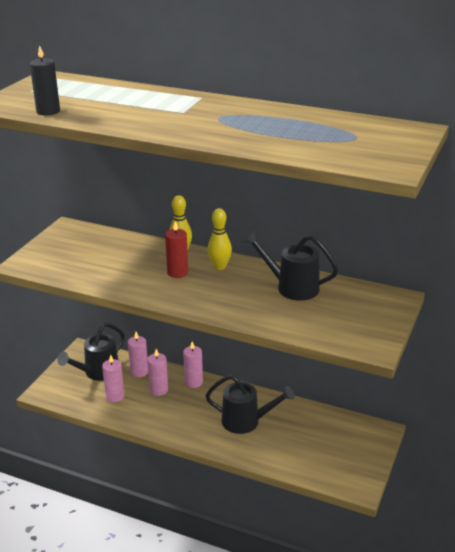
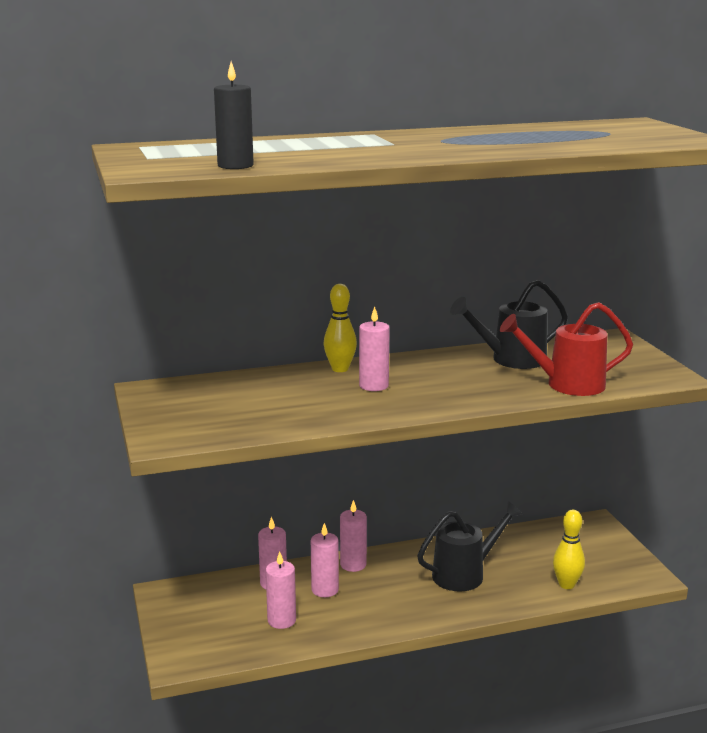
camera: 40 degrees left, 10 degrees down
(97, 373) = (221, 607): black watering can -> none
(177, 272) = (373, 386): red candle -> pink candle
(219, 267) = (407, 367): yellow bowling pin -> yellow bowling pin (566, 584)
(290, 321) = (566, 384): none -> red watering can

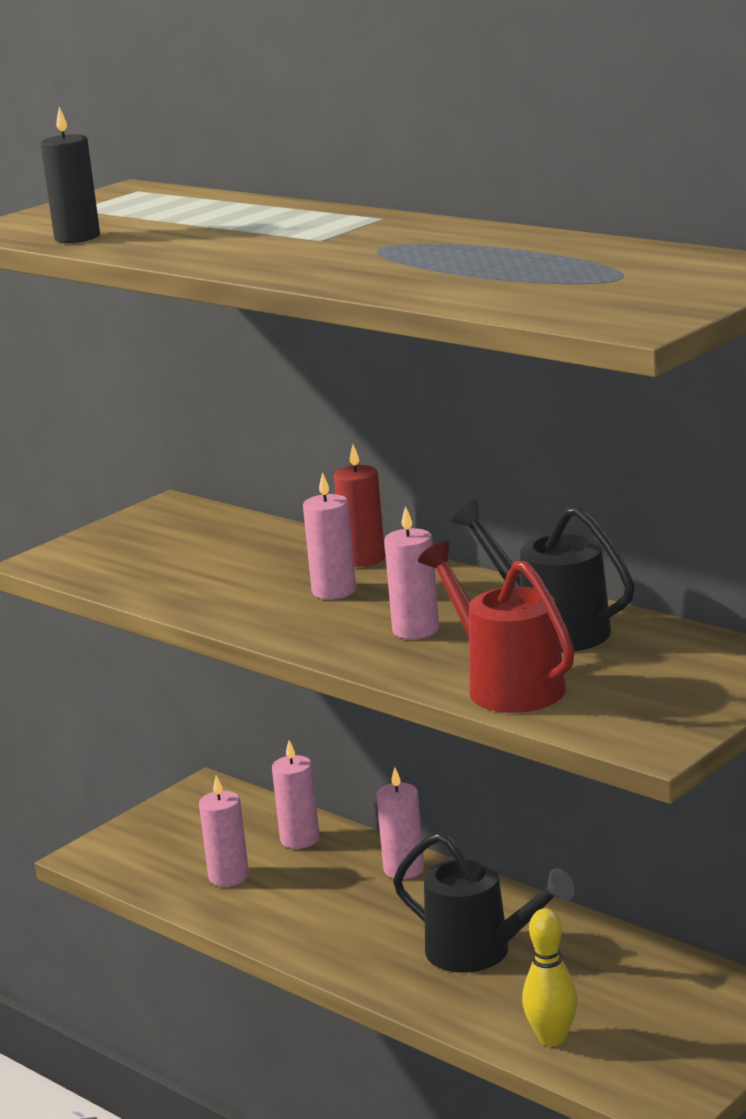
camera: 60 degrees right, 0 degrees up
(325, 590) = (324, 875): pink candle -> pink candle (415, 630)
(340, 369) = (363, 559): yellow bowling pin -> red candle

